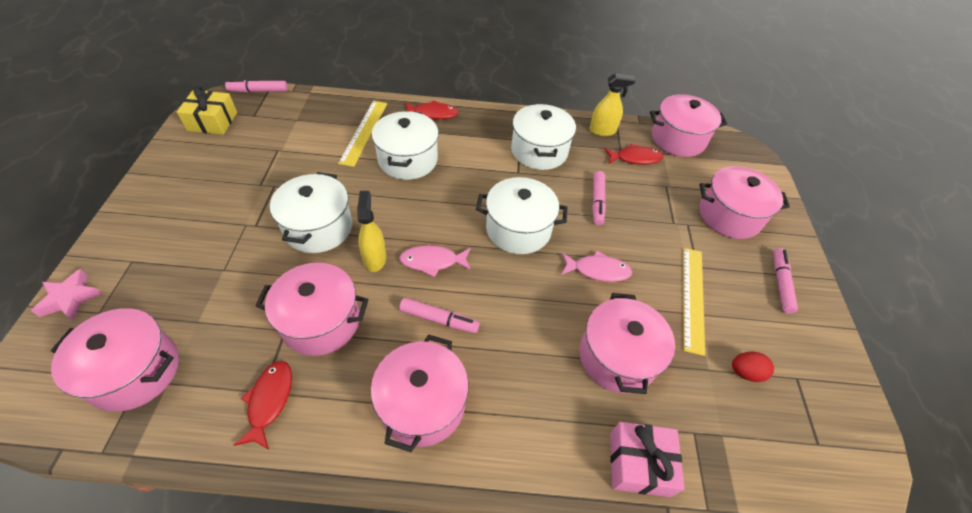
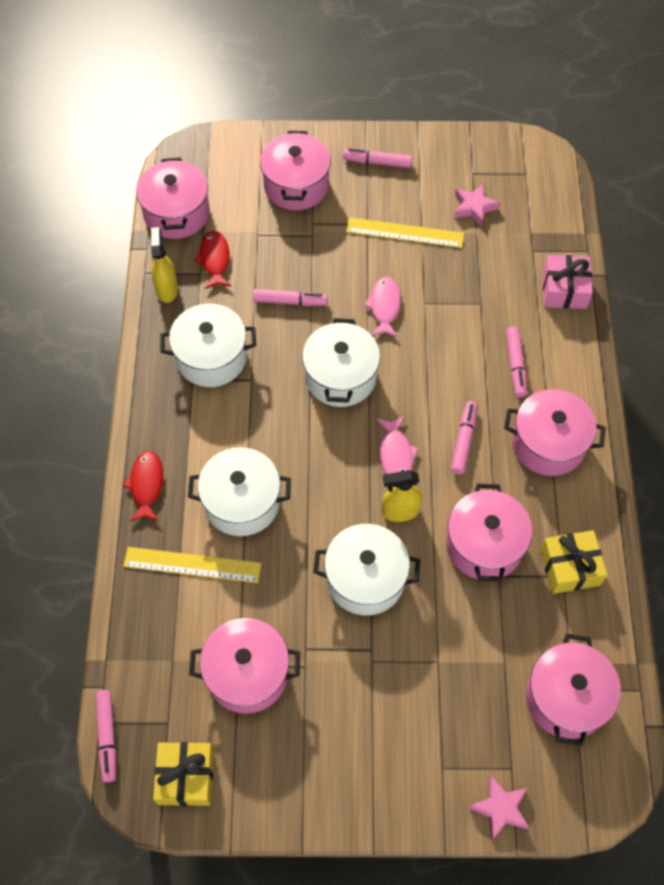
camera: 90 degrees left, 10 degrees up
(269, 401) = (570, 567): red fish -> yellow gift
(527, 385) = (515, 365): none -> pink marker
(617, 357) = (476, 297): pink pot -> pink pot (247, 673)
(745, 372) = (474, 207): red egg -> pink star

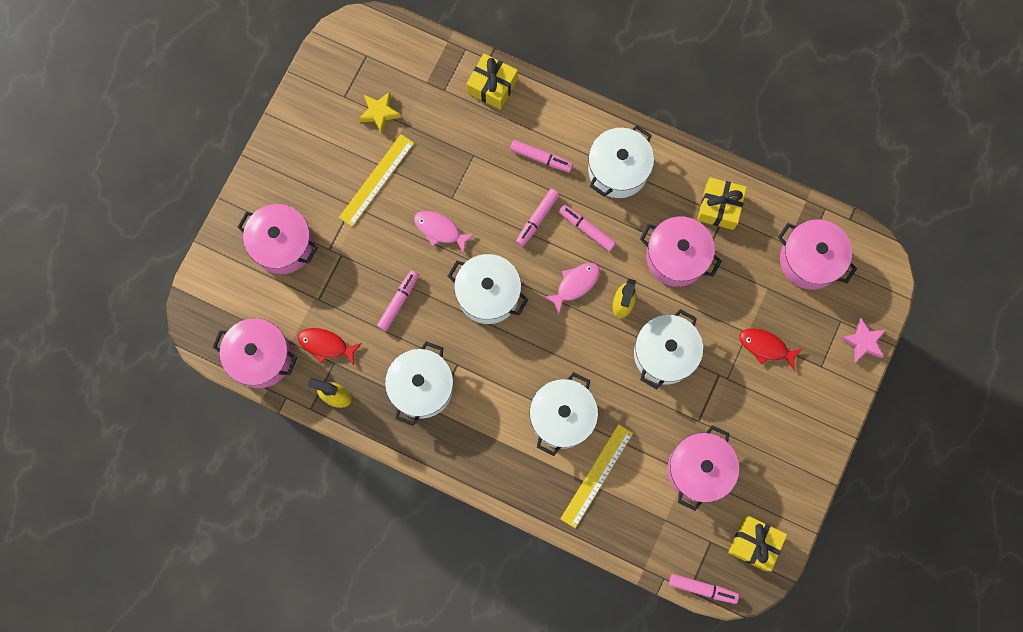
camera: 65 degrees left, 15 degrees up
(146, 485) = (513, 484): red fish -> red fish (766, 347)
(377, 162) = (293, 167): pink marker -> pink marker (537, 219)
(396, 454) = (575, 284): pink fish -> pink fish turned 60 degrees counterclockwise
(474, 207) = (379, 113): pink star -> yellow star
(548, 444) = (618, 170): pink pot -> white pot
(564, 290) = (492, 86): pink gift -> yellow gift

